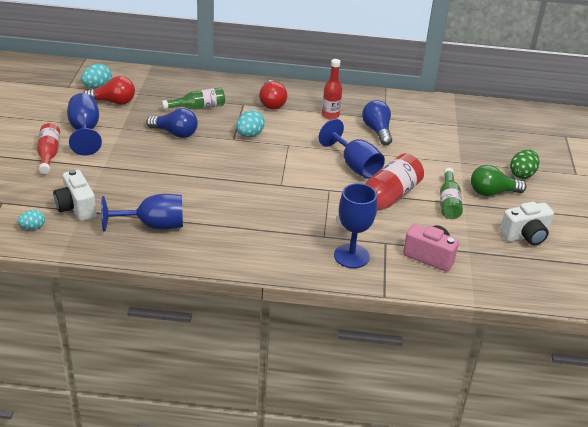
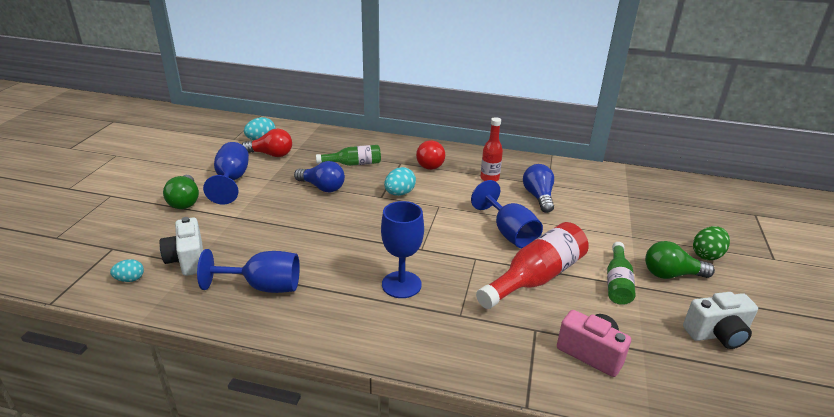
camera: 10 degrees right, 5 degrees down
(48, 154) = (185, 201): red bottle -> green light bulb
(351, 256) = (490, 344): blue goblet -> blue goblet (401, 284)

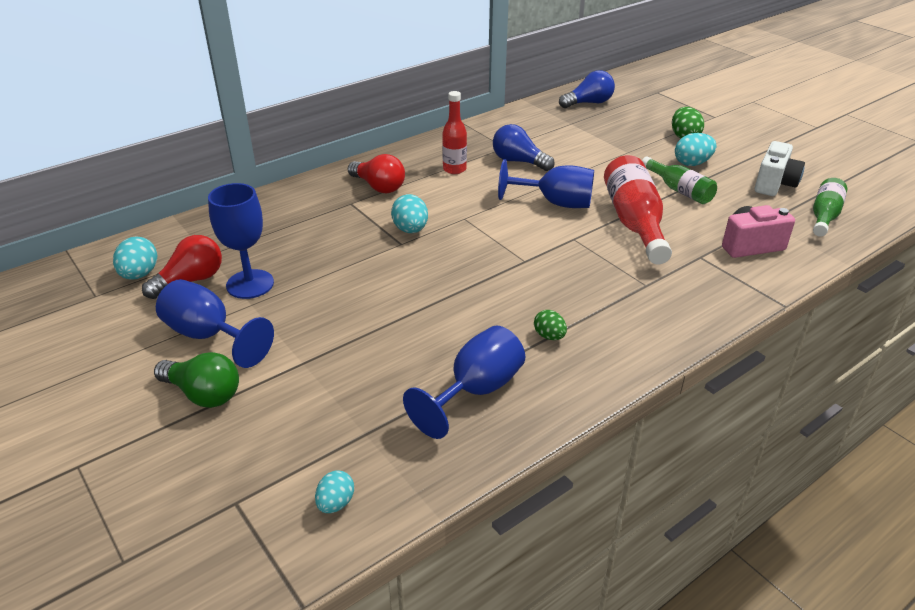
camera: 50 degrees left, 5 degrees up
(187, 260) = (352, 435): white camera -> none
(322, 187) = (327, 273): blue light bulb -> blue light bulb (588, 103)
(348, 293) = (549, 336): none -> green egg
(353, 164) = (307, 232): green bottle -> green bottle (824, 216)
(401, 284) = (569, 297): blue goblet -> blue goblet (250, 284)
(671, 274) = (692, 163): green light bulb -> turquoise egg

